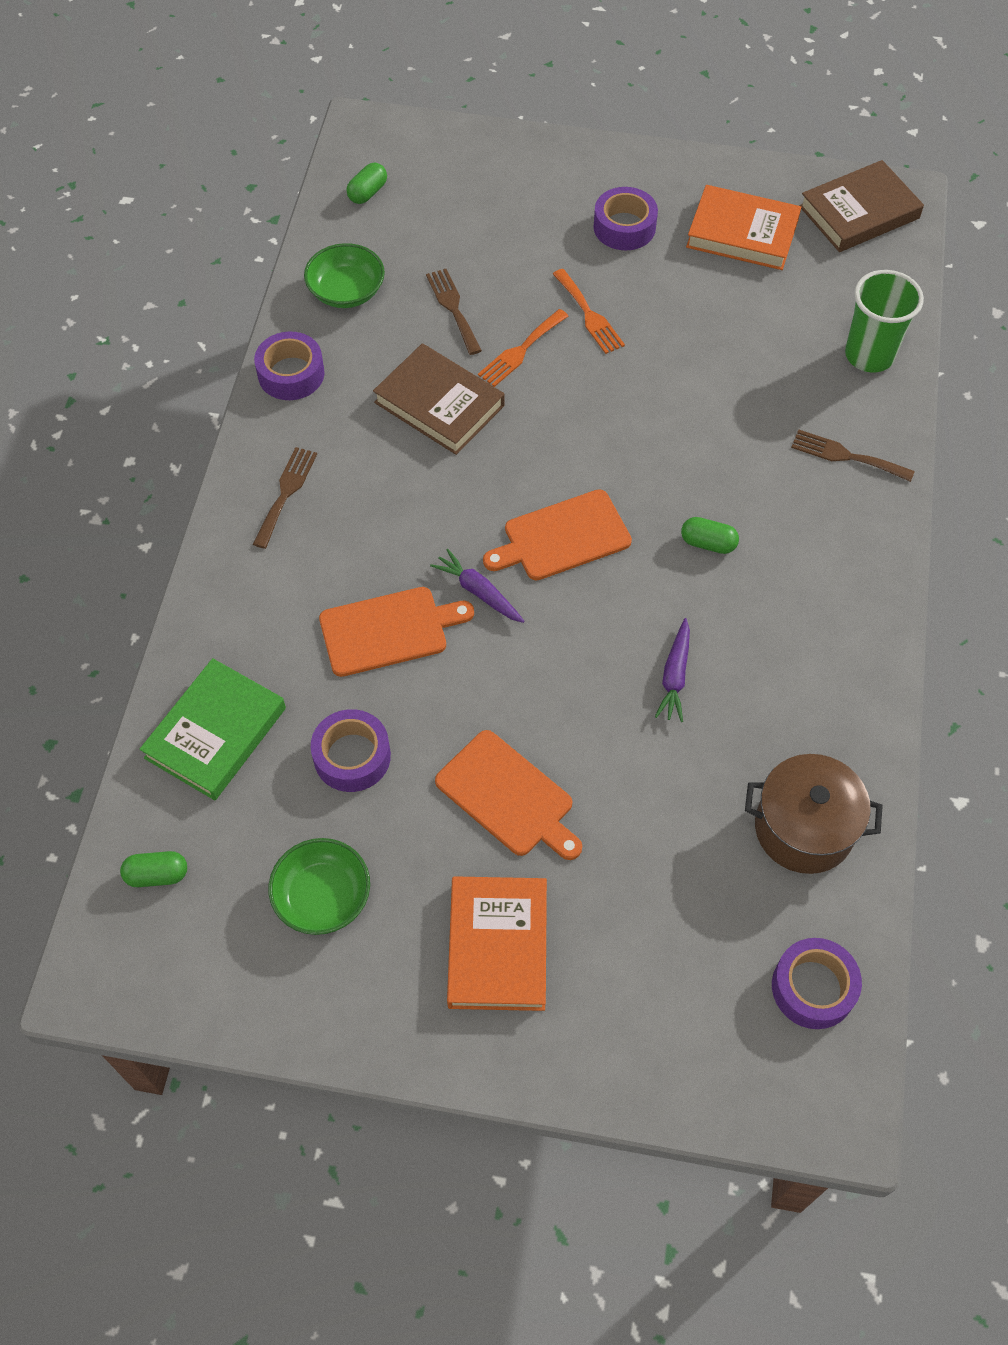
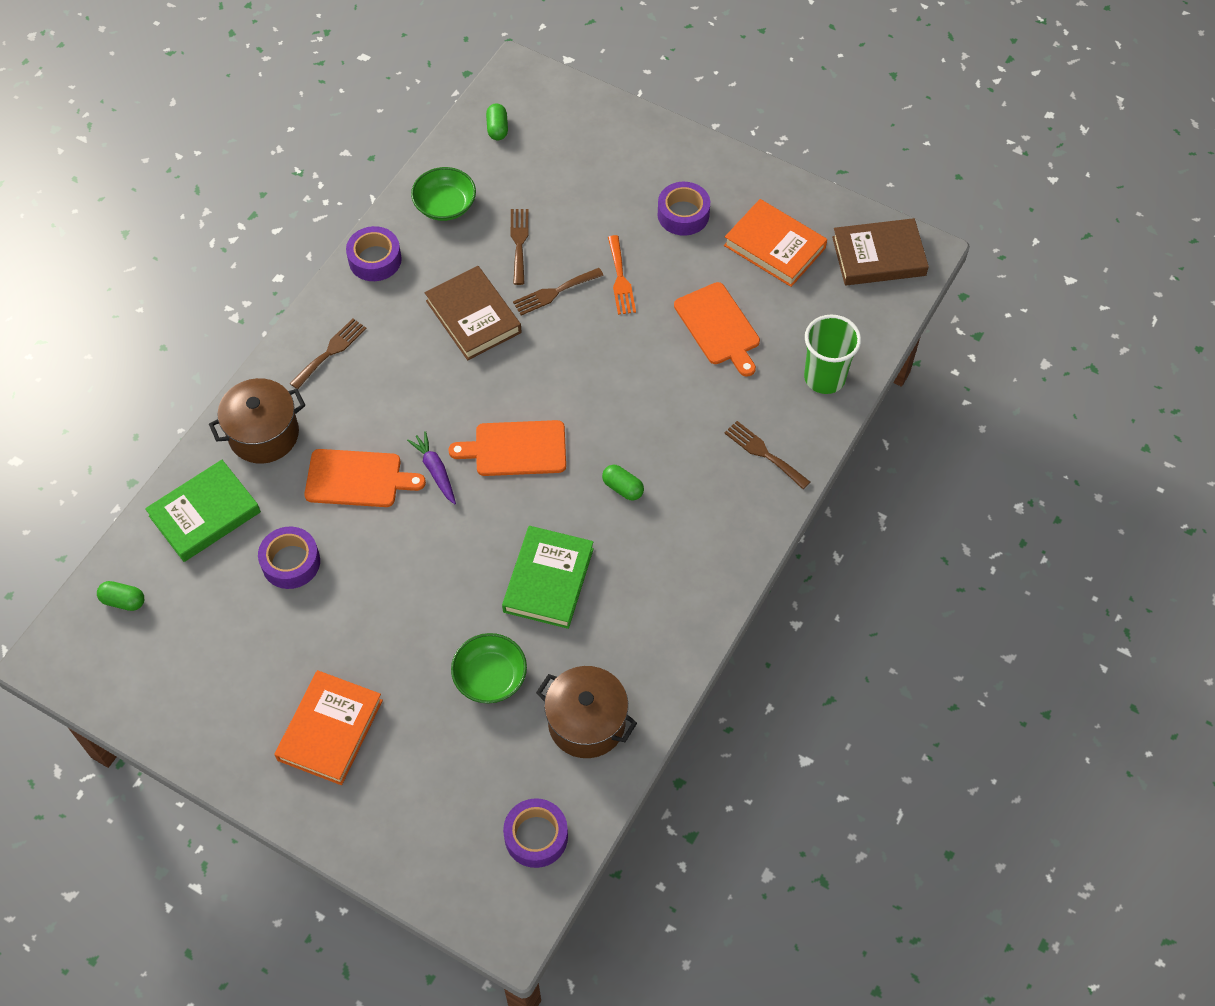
camera: 20 degrees right, 0 degrees up
(247, 614) = (264, 434): none -> brown pot
(322, 896) = (227, 654): green bowl -> green bowl (490, 677)
(367, 192) = (497, 128): green capsule -> green capsule turned 60 degrees counterclockwise
(508, 796) = (386, 628): orange cutting board -> orange cutting board (718, 327)
(521, 351) = (554, 292): orange fork -> brown fork
(675, 676) = (548, 580): purple carrot -> green book

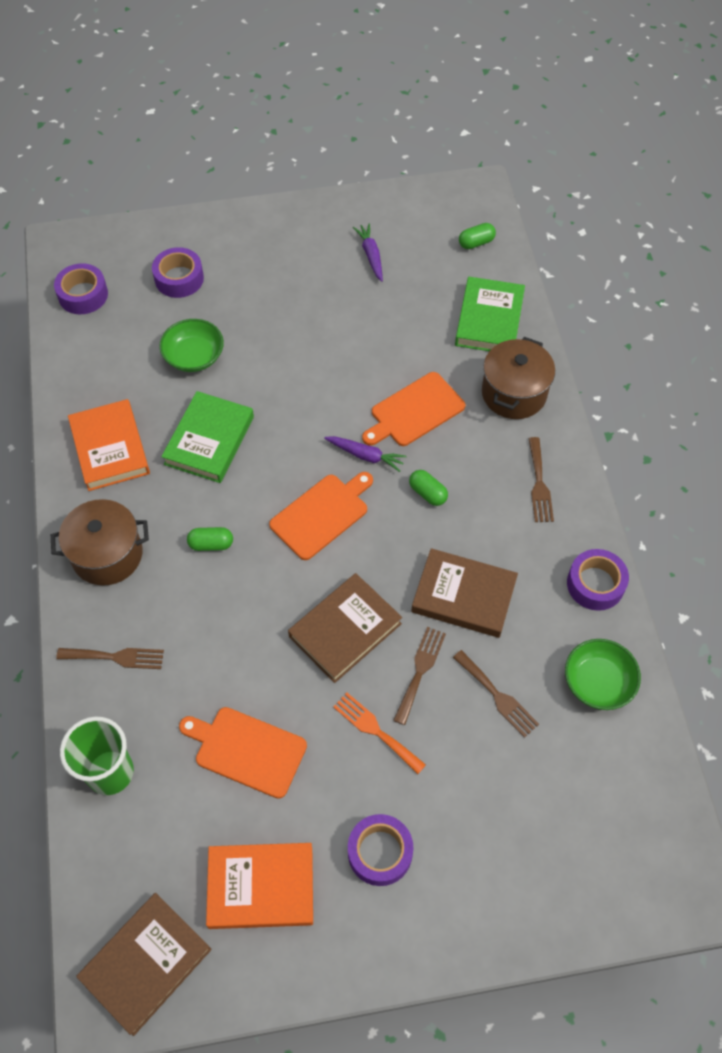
camera: 140 degrees right, 0 degrees up
(229, 663) = (371, 255): none -> purple carrot
(291, 562) = (399, 331): purple tape -> purple tape (179, 278)
(330, 730) = (269, 264): orange book -> orange book (110, 448)
(497, 128) = (643, 807): green capsule -> green capsule (427, 493)
(548, 580) = (209, 440): green book -> green book turned 45 degrees clockwise
(580, 354) = (345, 630): none -> brown book
(586, 723) = (103, 373): brown pot -> brown pot (107, 554)

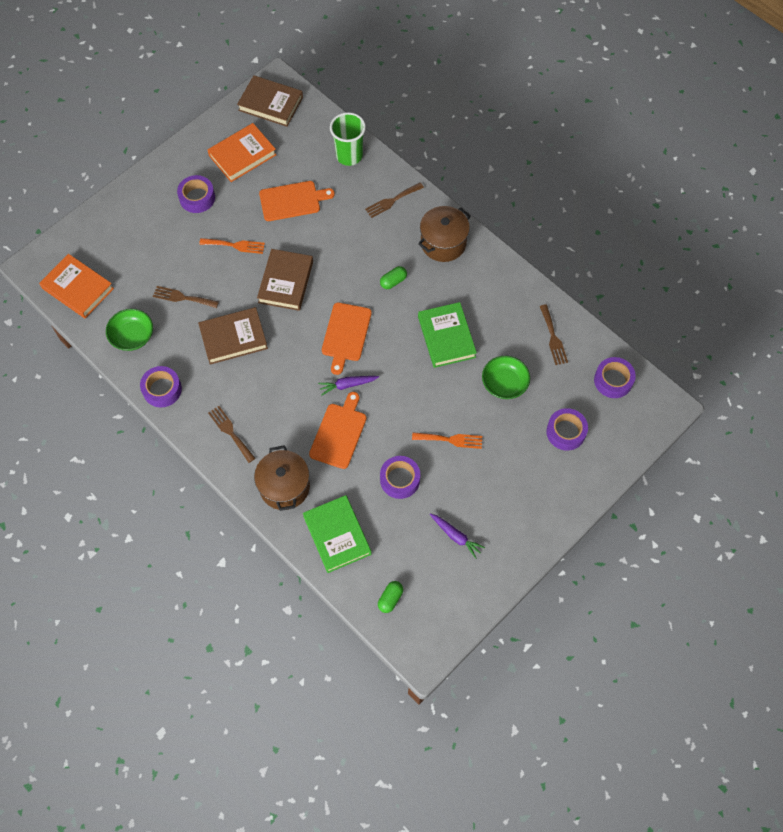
camera: 145 degrees right, 5 degrees up
(110, 448) = (498, 297): orange book -> orange book (78, 288)
(146, 963) = (270, 104): brown book -> brown book turned 75 degrees counterclockwise
(300, 337) = (450, 440): none -> orange fork
(385, 331) = (400, 479): none -> purple tape
(420, 671) = (231, 286): brown fork -> brown fork (553, 337)
(427, 493) = (294, 384): green capsule -> none

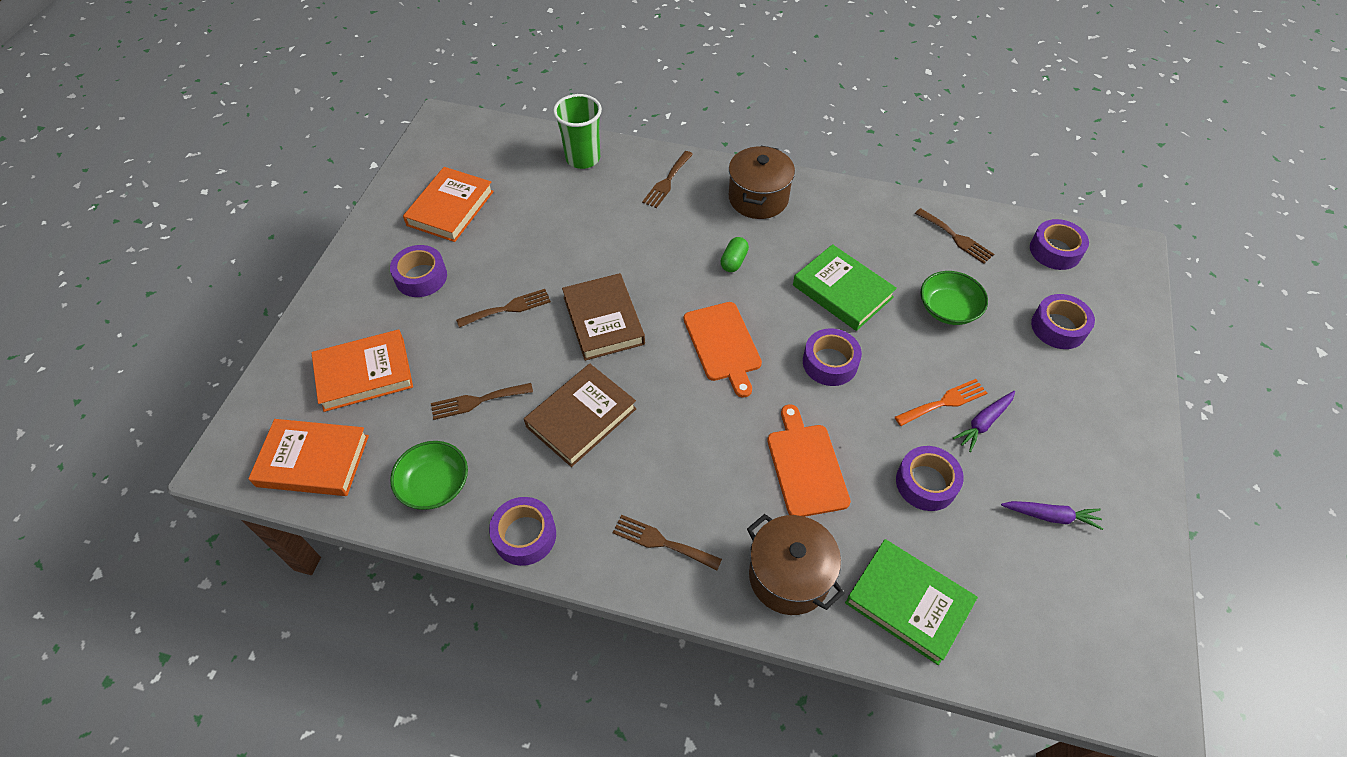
camera: 30 degrees left, 10 degrees down
(131, 248) = (364, 374): none -> orange book
(235, 245) = (508, 308): orange fork -> brown fork
(270, 104) = (450, 144): brown book -> none
(292, 201) = (547, 230): orange cutting board -> none
(347, 385) = (771, 402): purple carrot -> purple carrot (983, 423)
(390, 599) = (1045, 650): green capsule -> none
(401, 379) = (830, 363): none -> purple tape

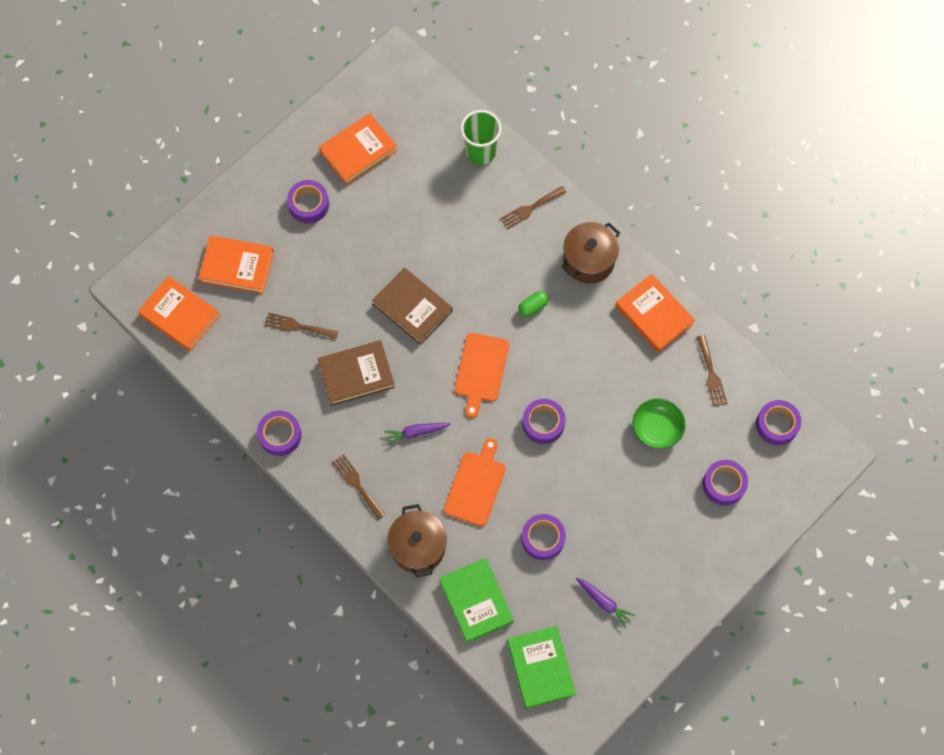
camera: 30 degrees right, 15 degrees up
(435, 485) = (244, 372): green bowl -> none
(508, 308) = (354, 263): brown fork -> none
(603, 320) = (412, 308): brown book -> brown book turned 60 degrees counterclockwise
(842, 291) = (592, 373): green book -> green book (540, 668)
(858, 214) = (654, 315): none -> orange book
(944, 402) = (598, 493): orange fork -> none
(983, 423) = (612, 521): purple carrot -> purple carrot (416, 432)

